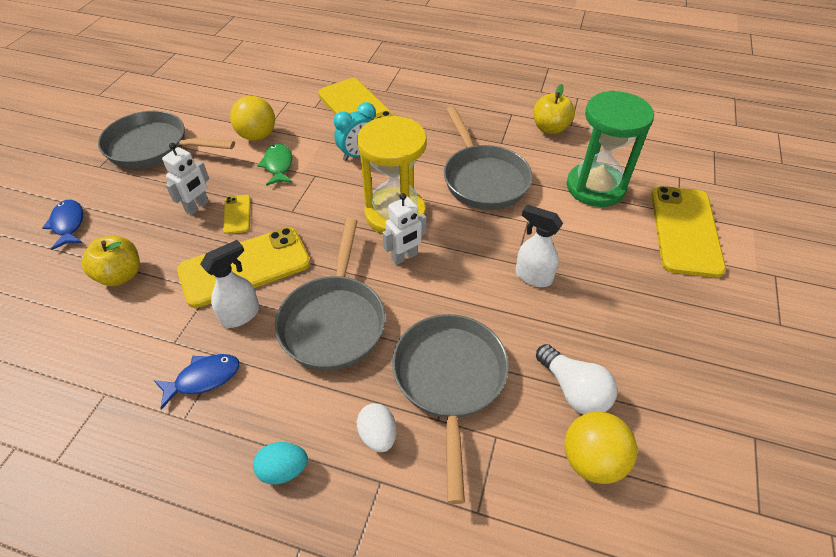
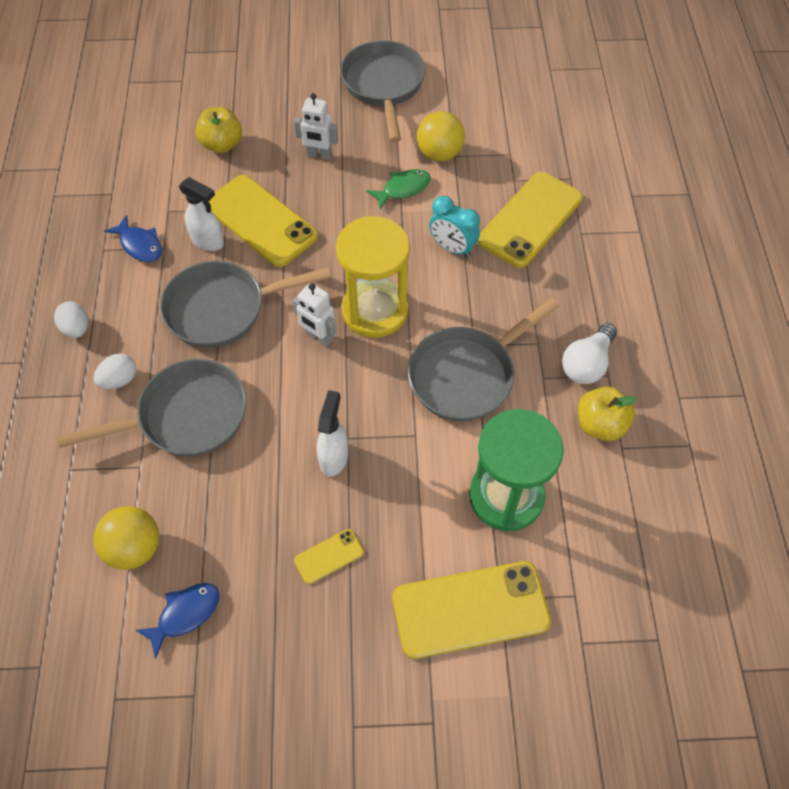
camera: 70 degrees right, 10 degrees up
(68, 224) = (263, 83): blue fish -> blue fish (185, 614)
(237, 214) = (322, 187): yellow phone -> yellow phone (329, 556)
(283, 470) = (76, 328): turquoise egg -> white egg
(573, 390) = (203, 521): white light bulb -> white light bulb (587, 364)

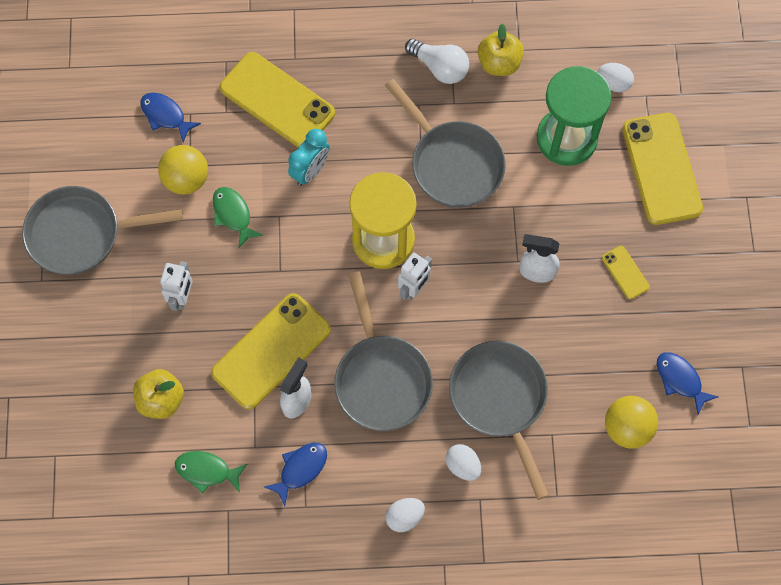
camera: 90 degrees left, 10 degrees up
(150, 178) = (207, 471): none -> green fish
(506, 136) = (165, 116): none -> blue fish
(588, 555) = (613, 83): none -> white egg

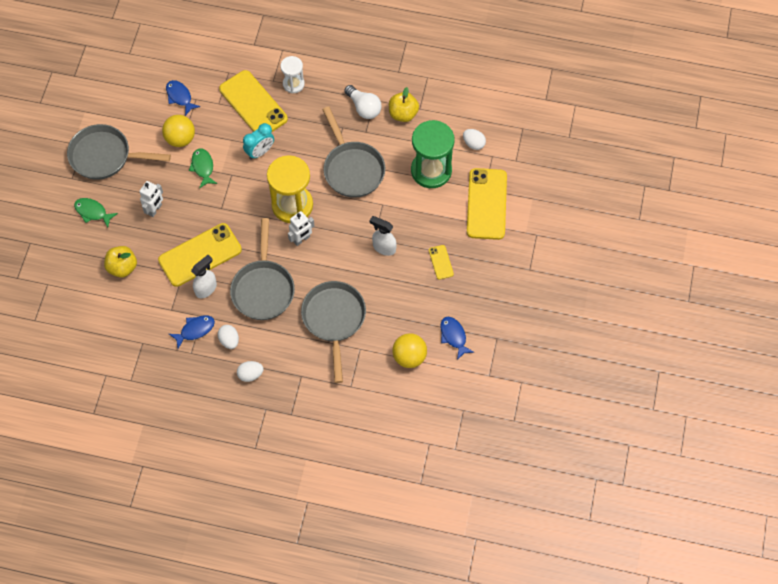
camera: 15 degrees right, 5 degrees down
(207, 471) = (137, 316): green fish -> green fish (93, 212)
(326, 56) = (293, 84): none -> white hourglass
(463, 465) = (297, 353): white egg -> white egg (229, 340)

